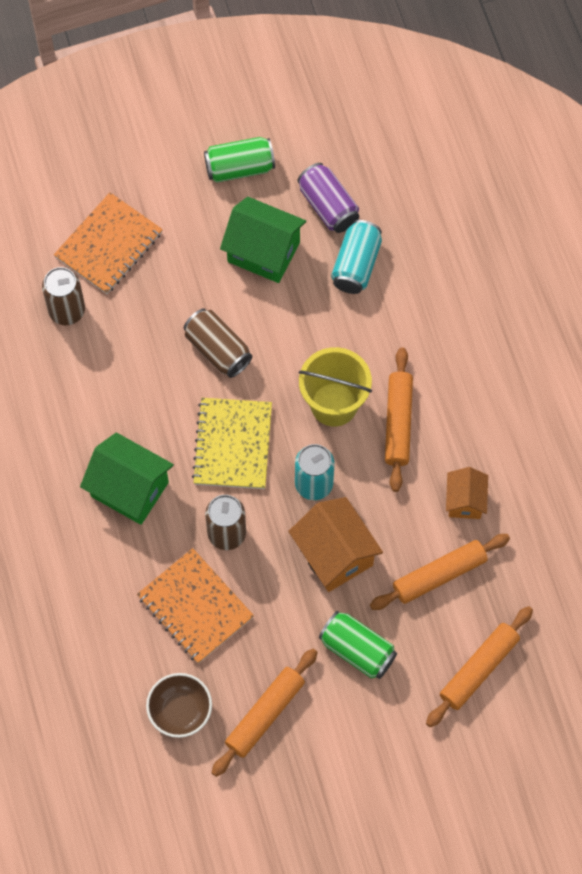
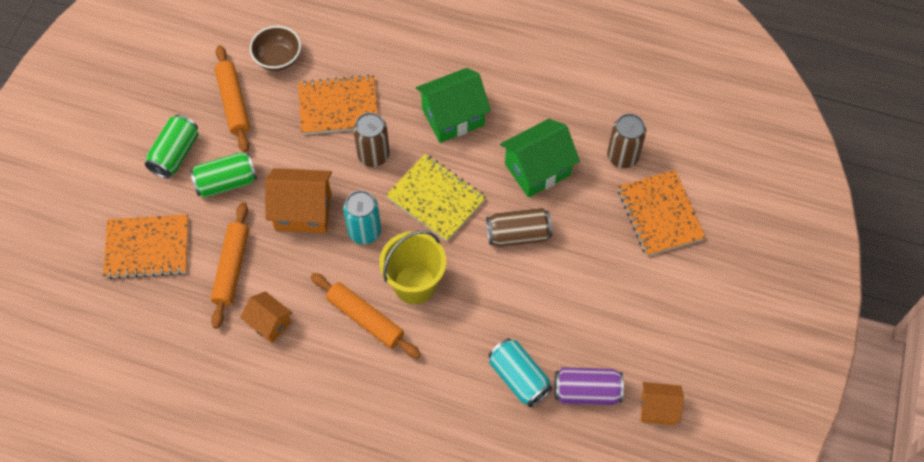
camera: 125 degrees right, 5 degrees down
(239, 168) = (668, 347): green can -> green can (175, 154)
(263, 252) = (578, 317): green house -> green house (537, 169)
(302, 146) = (658, 409): none -> orange house
(478, 669) = (147, 248): orange rolling pin -> orange notebook

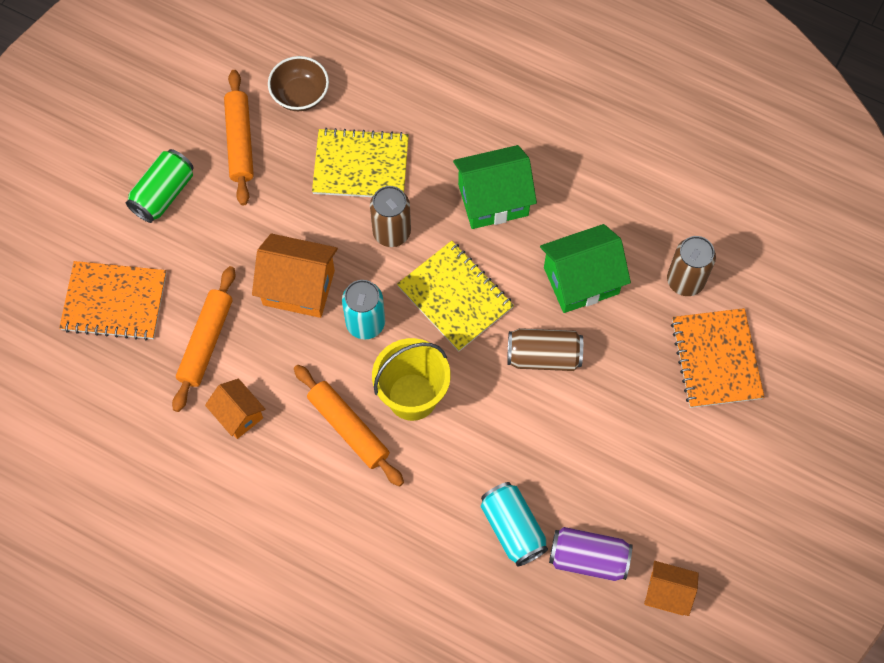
camera: 10 degrees right, 5 degrees up
(226, 182) = (216, 238): green can -> none
(338, 106) = (361, 165): orange notebook -> yellow notebook

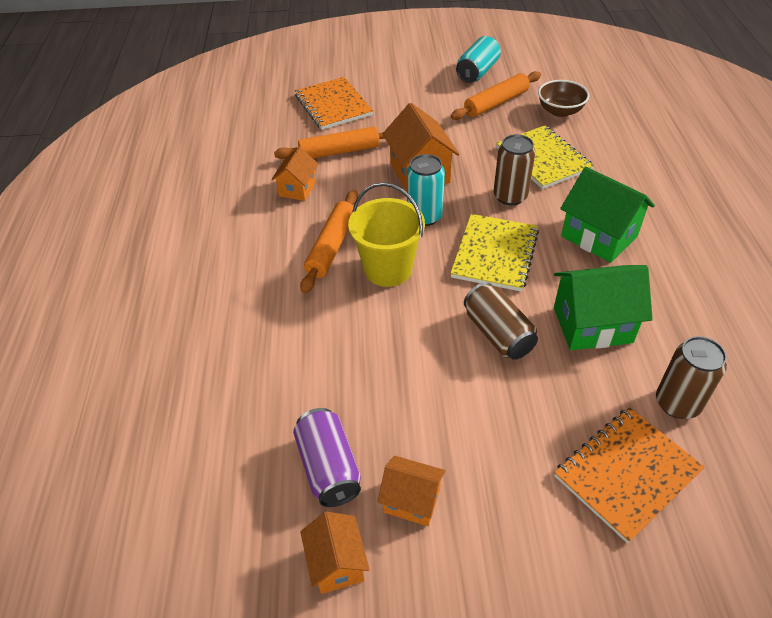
camera: 60 degrees right, 20 degrees down
(163, 194) = (425, 91): green can -> none
(512, 528) = (319, 391): turquoise can -> turquoise can (477, 72)
(581, 280) = (592, 325): green house -> green house turned 45 degrees counterclockwise
(650, 515) = (411, 500): none -> orange house

